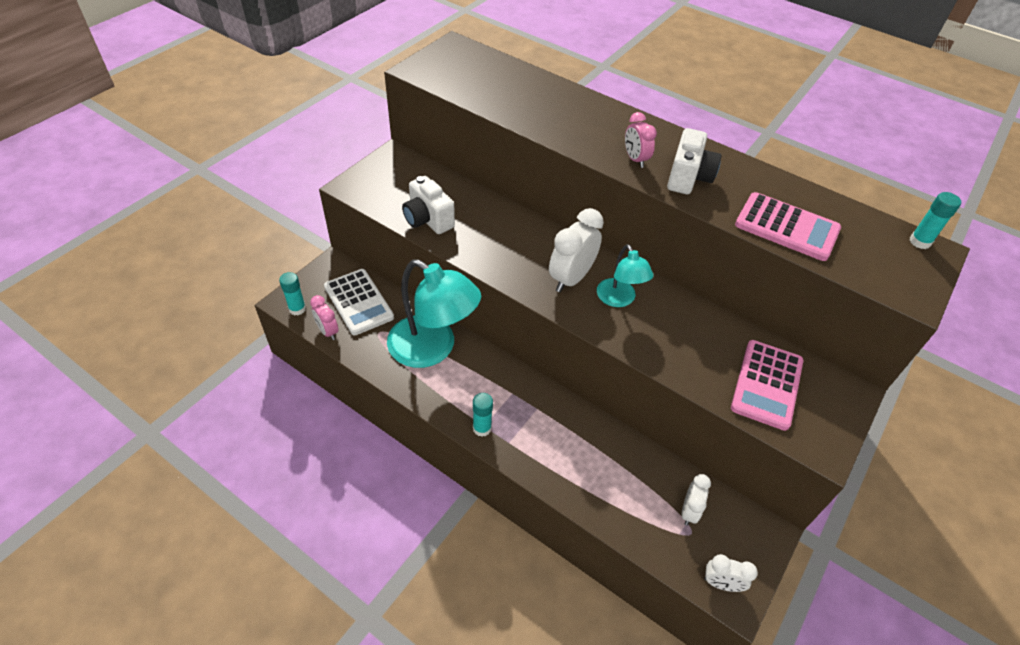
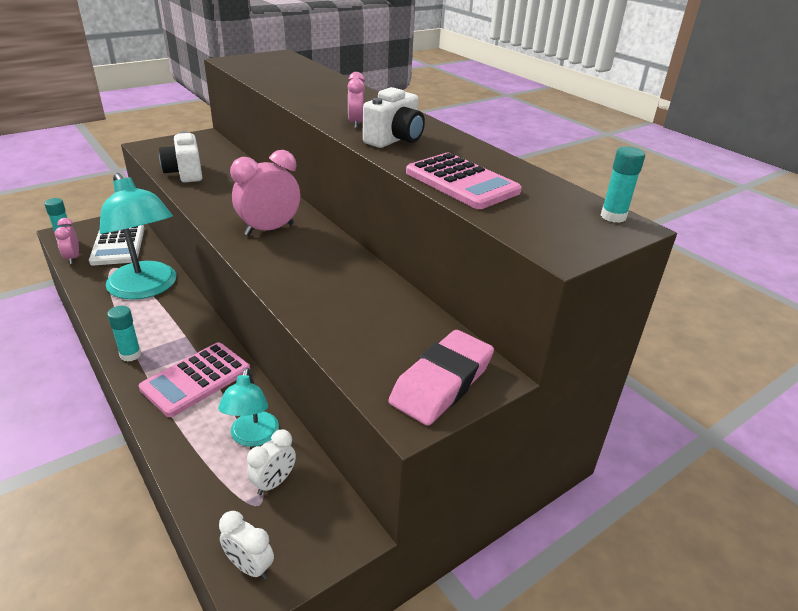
camera: 20 degrees right, 15 degrees down
(571, 278) = (269, 229): white clock -> pink clock
(619, 299) = (300, 252): turquoise lamp -> turquoise lamp (252, 437)
(767, 384) = (393, 346): pink calculator -> pink calculator (196, 379)
(823, 410) = (442, 383): none -> pink eraser

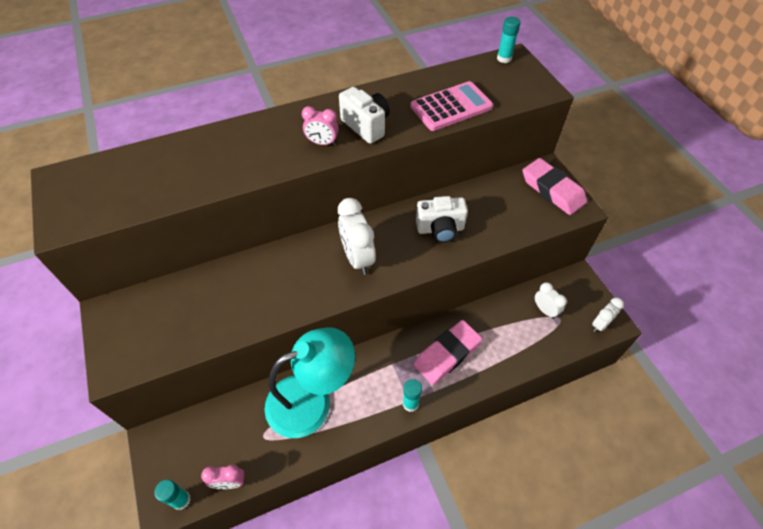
camera: 75 degrees left, 20 degrees up
(118, 245) = (216, 437): white calculator -> none
(185, 173) = (214, 325): white camera -> white camera (440, 229)
(196, 379) = (447, 354): pink calculator -> pink eraser
(252, 437) = (507, 320): turquoise lamp -> none
(269, 229) = (357, 258): pink clock -> white clock

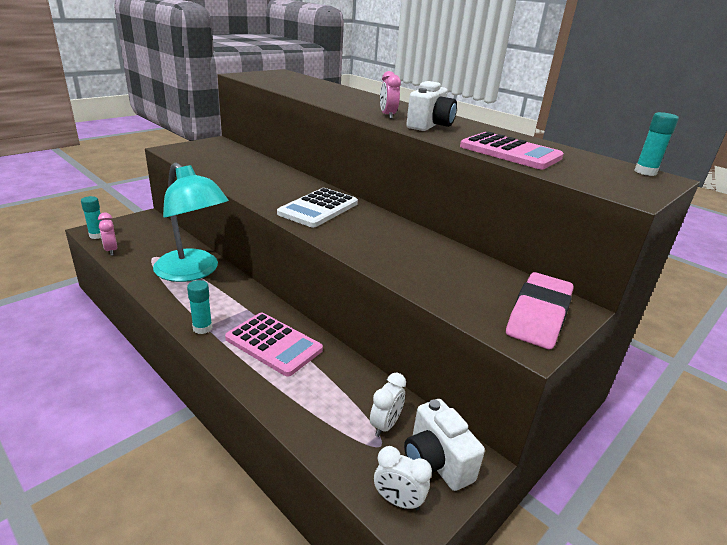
camera: 65 degrees right, 25 degrees down
(357, 258) = (318, 208): white clock -> white calculator
(440, 229) = (390, 244): white camera -> white camera (436, 462)
(447, 354) = (273, 344): pink eraser -> pink calculator

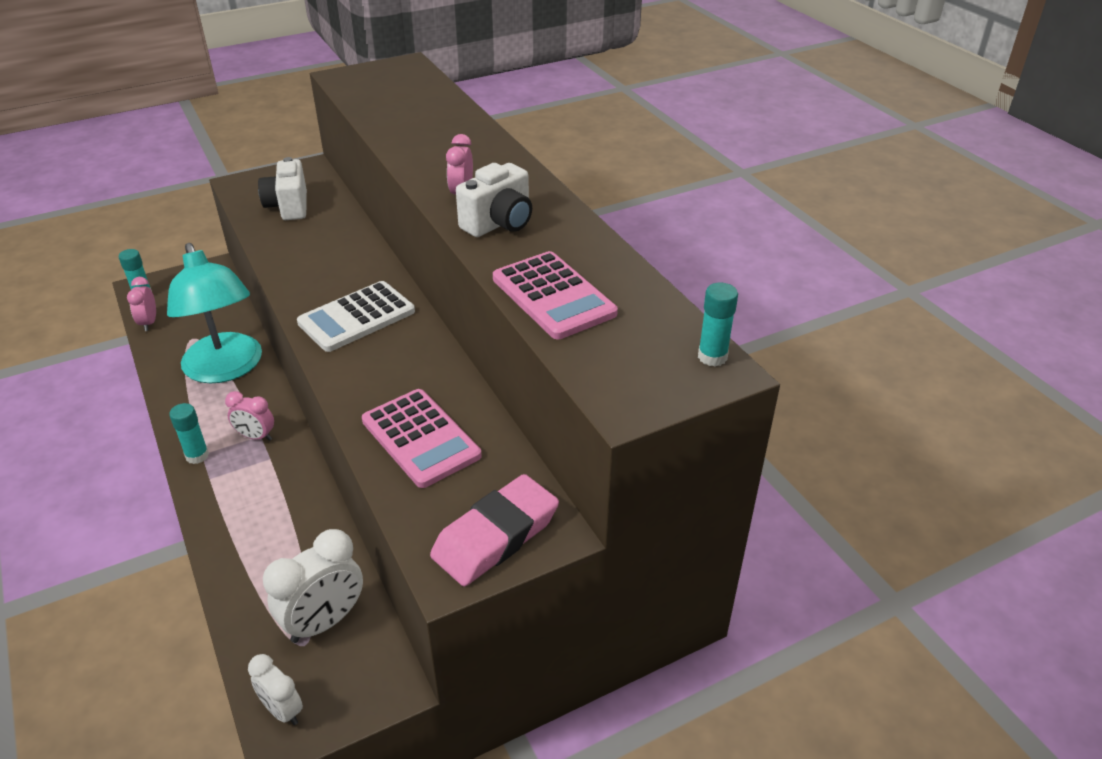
camera: 20 degrees right, 10 degrees up
(244, 310) = (256, 436): none -> pink clock
(273, 344) = (263, 492): pink calculator -> pink calculator (421, 438)
(385, 425) = (324, 622): white clock -> white clock, size x1.68
(436, 462) = (350, 678): white camera -> white camera (288, 207)

